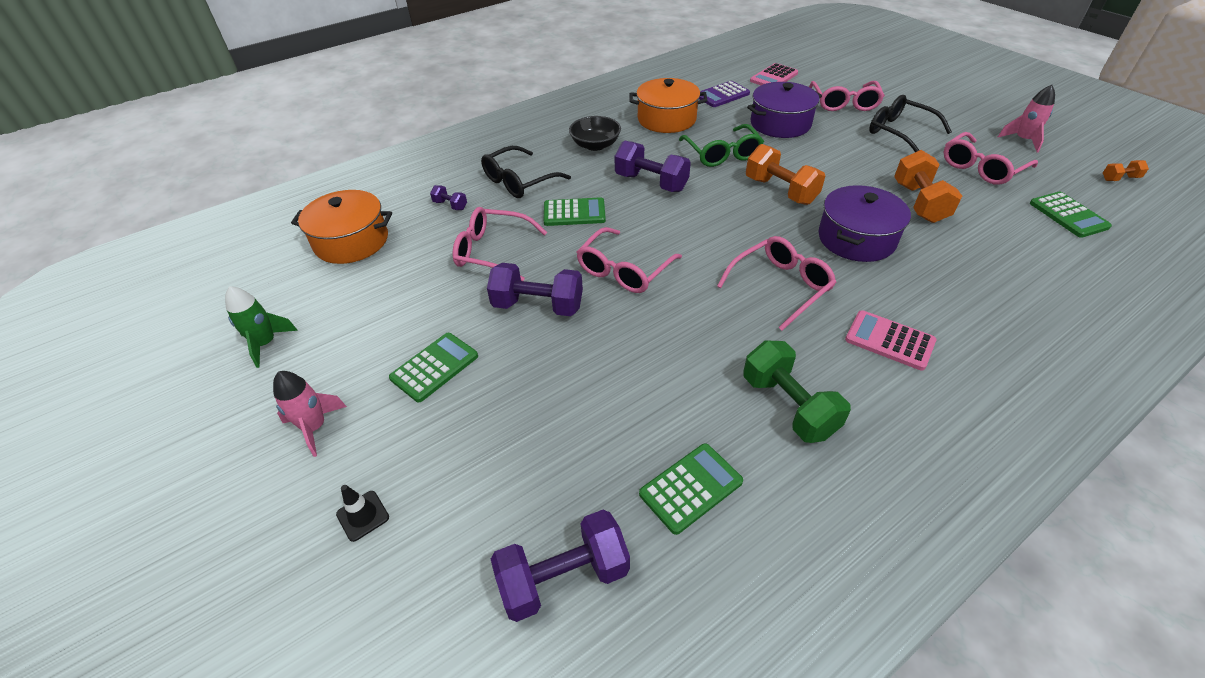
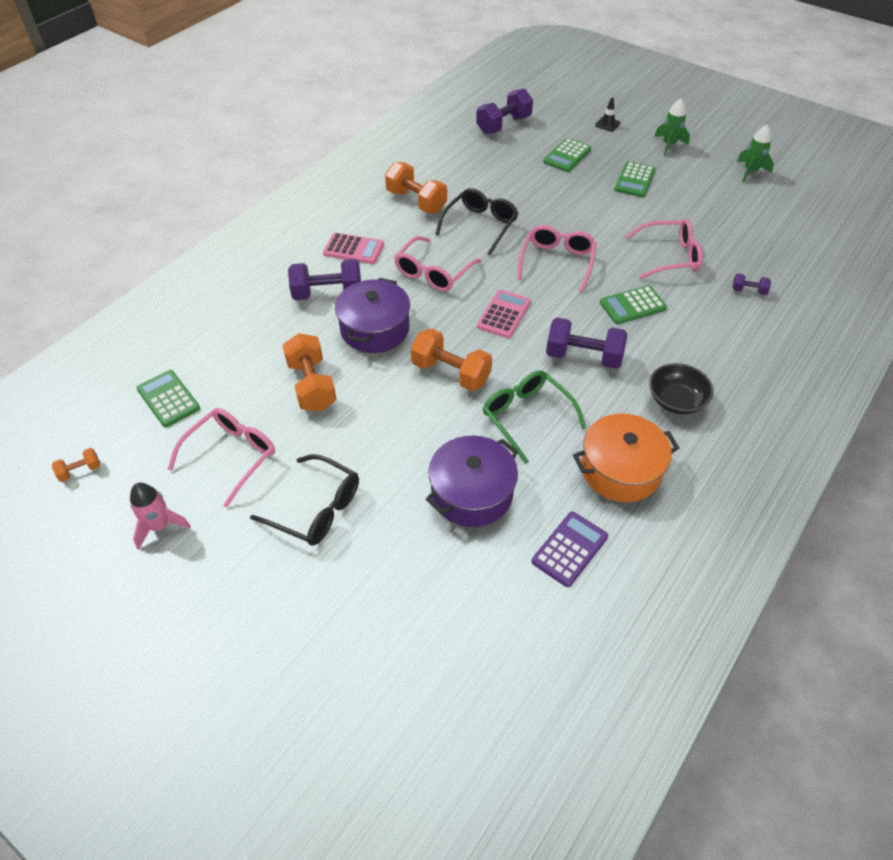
camera: 160 degrees right, 5 degrees up
(315, 427) = (669, 145): pink rocket -> green rocket
(351, 241) = (788, 242): orange pot -> none
(520, 181) = (712, 331): black glasses -> black glasses (480, 226)
(538, 306) = (601, 225): purple dumbbell -> purple dumbbell (327, 293)
(691, 488) = (460, 160): green calculator -> green calculator (567, 156)
(773, 77) = (506, 627): pink calculator -> pink calculator (504, 314)
(788, 406) = (416, 201): green dumbbell -> orange dumbbell
(844, 103) = (389, 569): pink glasses -> none

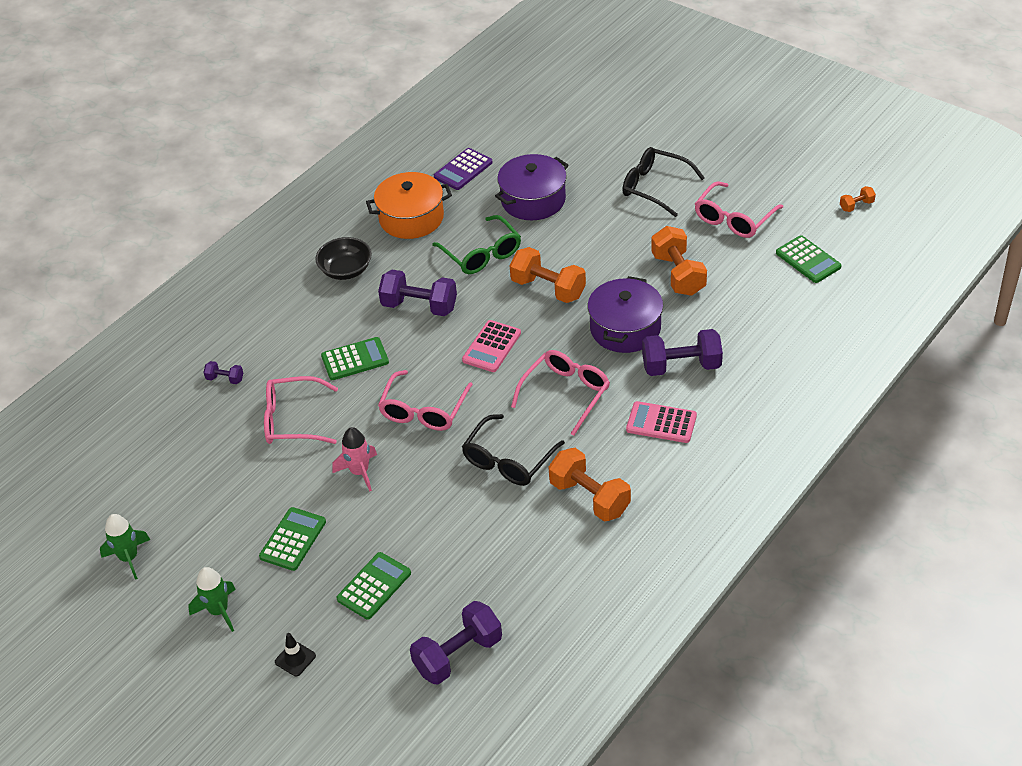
camera: 175 degrees left, 5 degrees down
(160, 526) = (773, 174): pink rocket -> pink rocket (359, 472)

